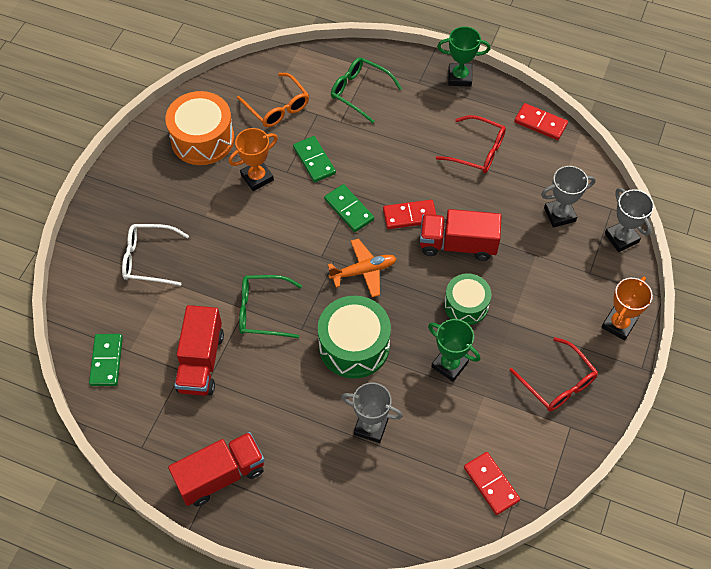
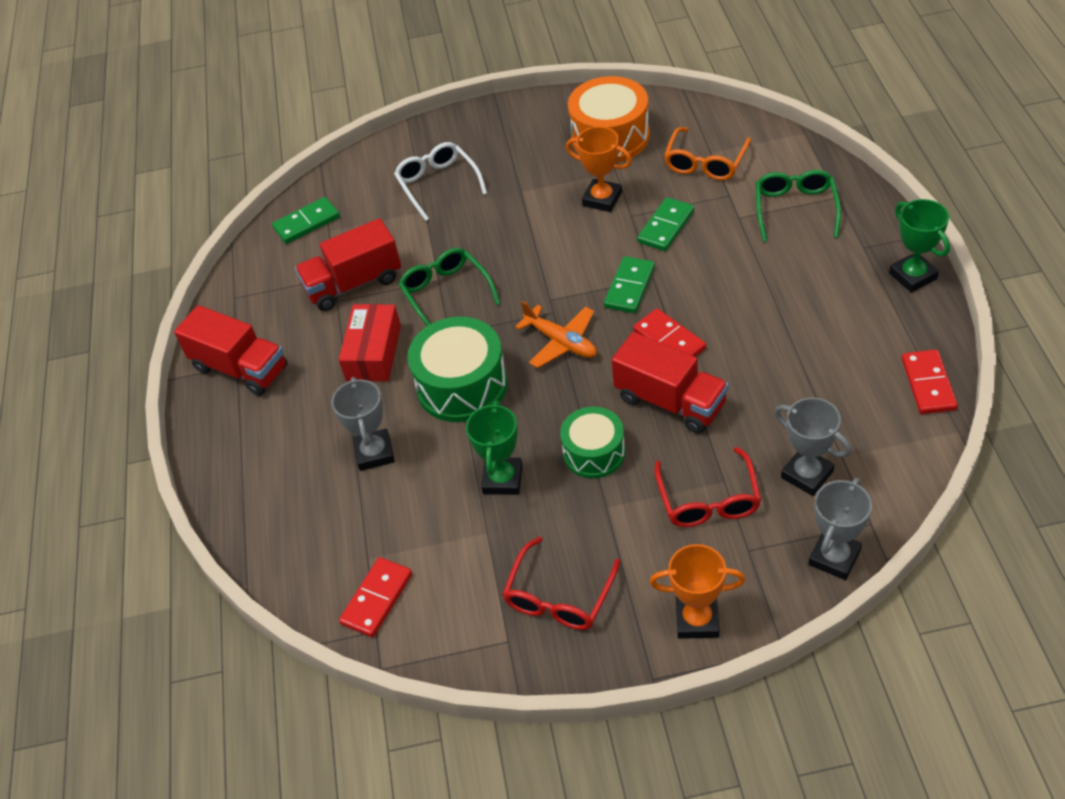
camera: 65 degrees right, 10 degrees down
(280, 382) = (373, 353): none -> red box
(458, 244) = (670, 401): red truck -> red truck turned 150 degrees clockwise
(477, 151) = (821, 348): red glasses -> red glasses (708, 499)

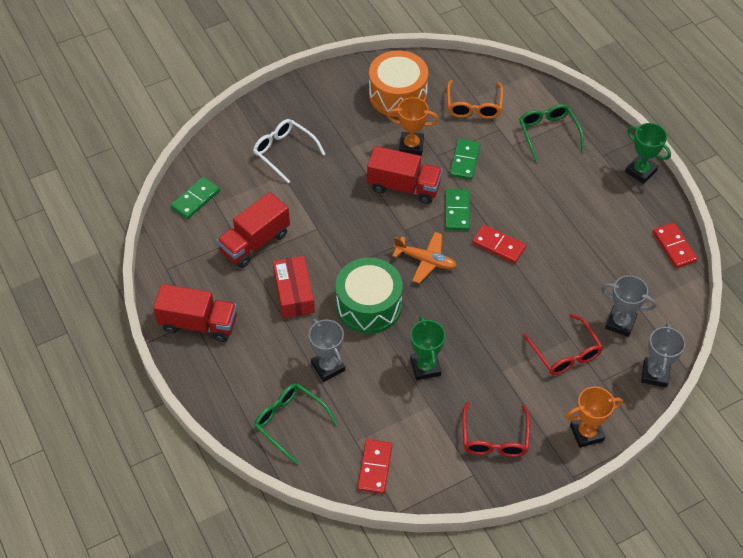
camera: 25 degrees left, 5 degrees up
(446, 294) = (328, 238): green glasses -> green glasses (290, 422)
(594, 452) = (479, 336): green drum -> none
(670, 401) = (515, 290): red truck -> red truck (404, 187)

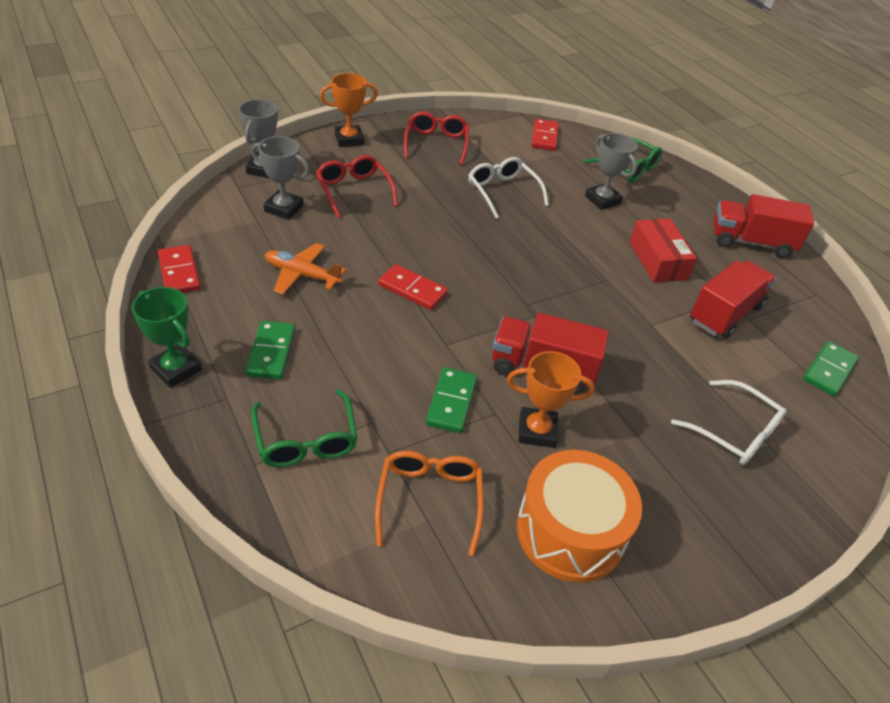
camera: 175 degrees right, 10 degrees down
(369, 305) = (569, 243): green drum -> none
(425, 260) = (506, 280): orange plane -> orange plane (302, 275)
(425, 367) = (503, 192): green trophy -> white glasses
(457, 211) = (465, 332): green domino -> green domino (271, 352)

